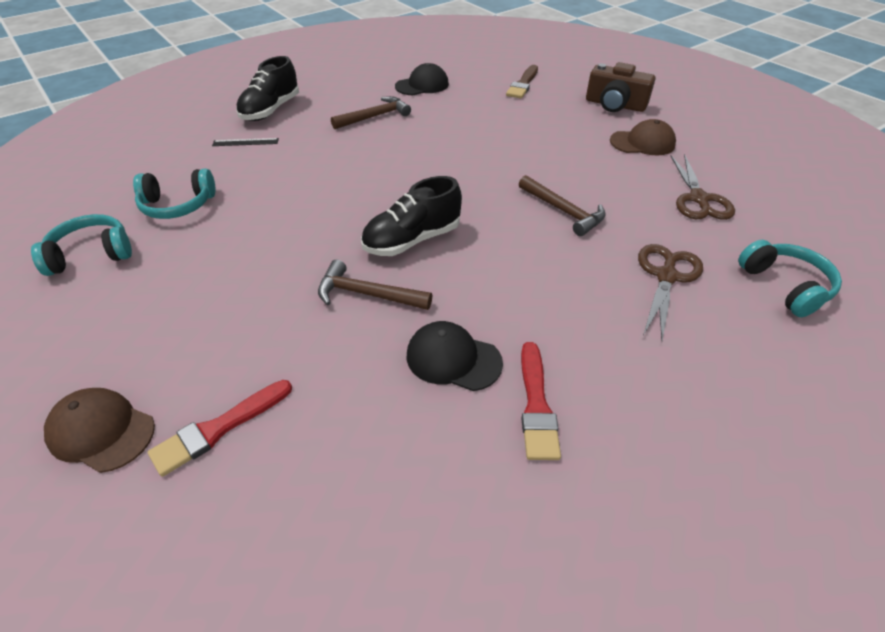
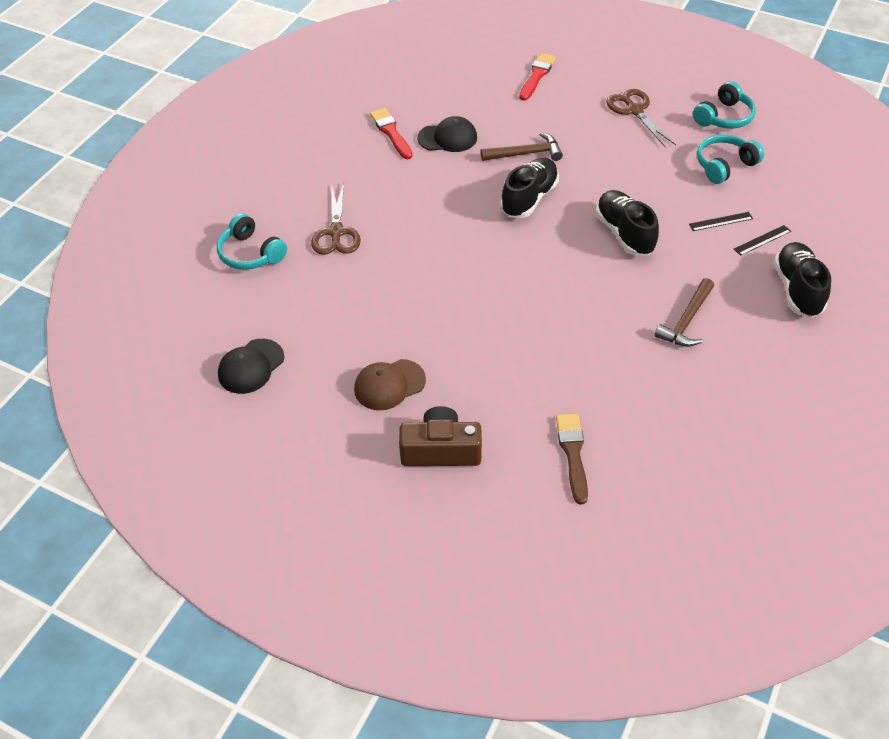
camera: 155 degrees right, 5 degrees up
(101, 431) = (588, 58): brown cap -> none
(257, 163) = (721, 221): none -> black ruler
(352, 180) = (624, 233): none -> black shoe
(422, 85) = (689, 400): black cap -> black cap (251, 366)
(563, 211) = (432, 265): brown hammer -> none
(698, 199) = (321, 320): brown scissors -> brown scissors (634, 110)

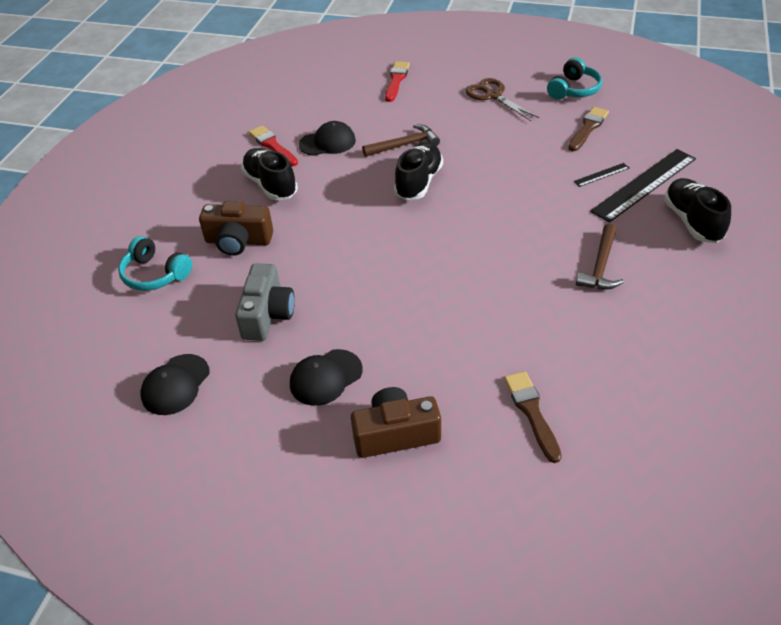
camera: 10 degrees left, 5 degrees down
(336, 232) = (238, 241): brown scissors -> brown camera
(348, 313) = (267, 314): none -> grey camera
(389, 385) = (325, 377): brown cap -> black cap
(624, 233) = (517, 198): black shoe -> black shoe (270, 185)
(724, 165) = (588, 128): turquoise headphones -> brown brush
(762, 240) = (644, 184): black ruler -> black ruler, size x2.29

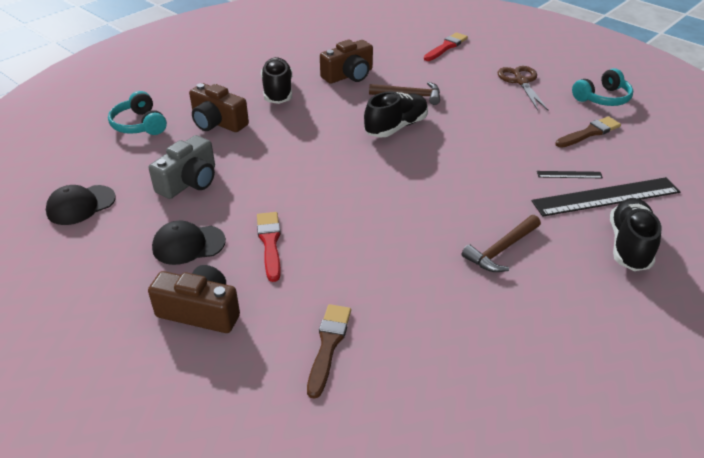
camera: 25 degrees right, 5 degrees down
(272, 145) = (304, 65): red brush -> red brush (270, 243)
(327, 142) = (349, 75): black cap -> brown camera

